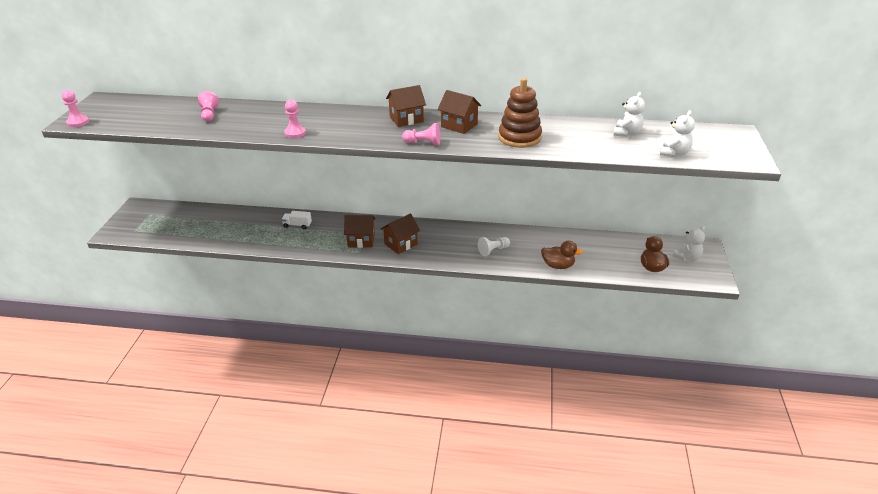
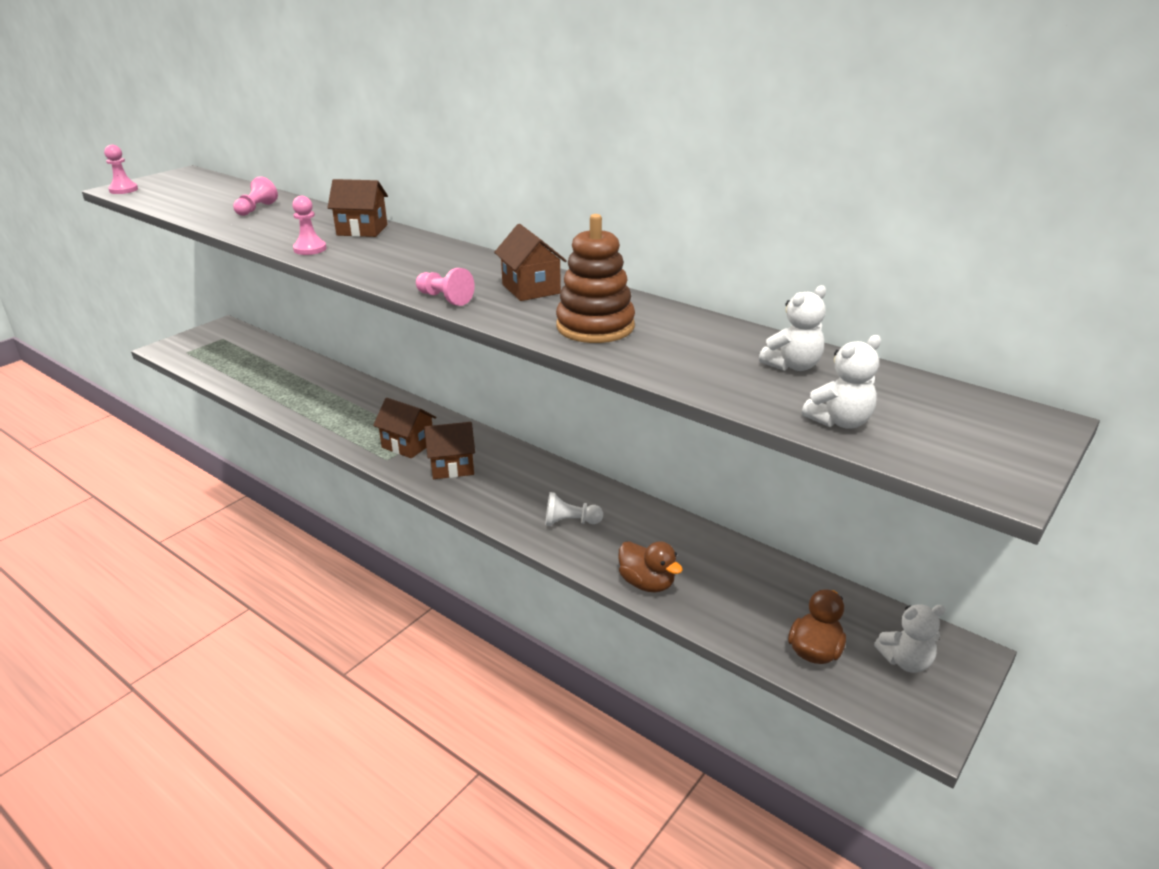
camera: 30 degrees right, 5 degrees down
(297, 225) = (356, 400): white truck -> none
(406, 119) = (471, 265): brown house -> brown house (362, 230)

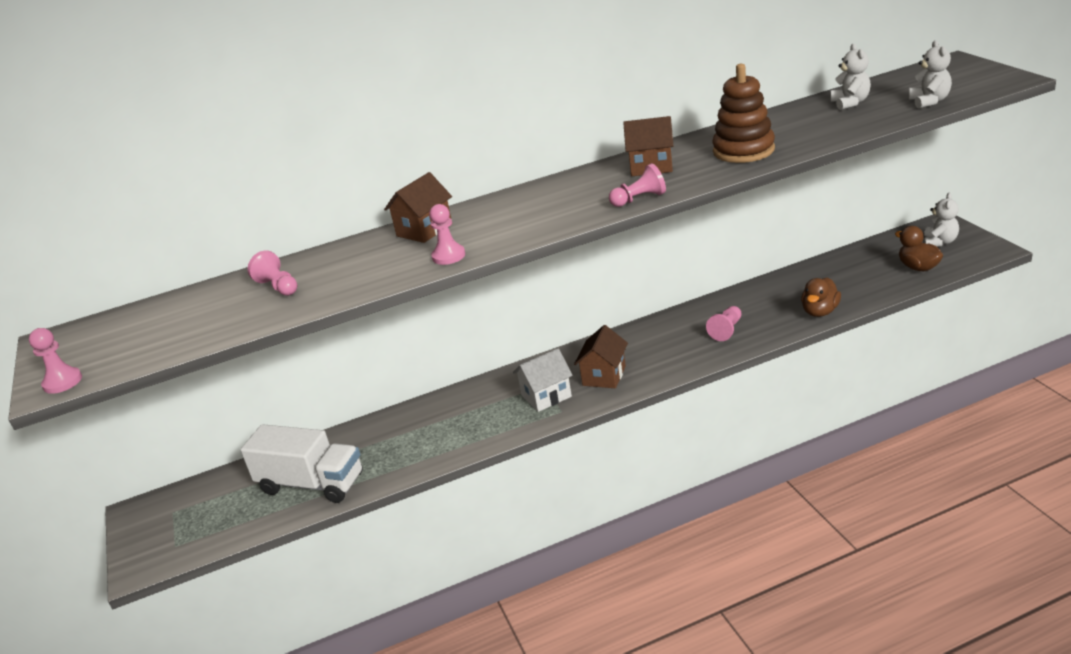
camera: 55 degrees left, 0 degrees up
(261, 377) = (311, 484): none -> white truck
(408, 445) = (546, 396): brown house -> white house
(570, 522) = (726, 330): white pawn -> pink pawn
(647, 583) = (820, 312): brown duck -> brown duck turned 135 degrees clockwise

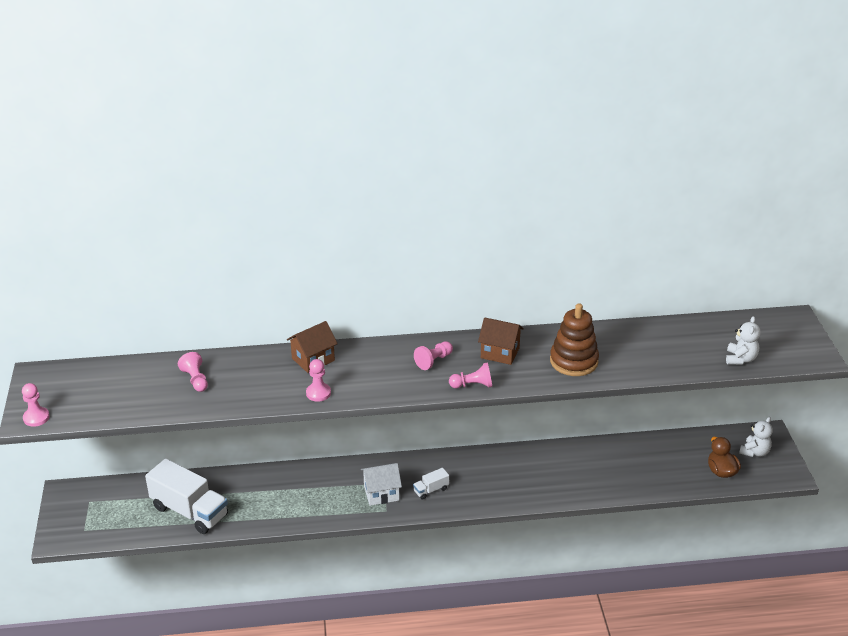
camera: 10 degrees right, 5 degrees up
(604, 376) = (431, 490): brown house -> white truck
(726, 330) = (541, 480): pink pawn -> pink pawn (433, 361)
(820, 312) = (620, 487): brown duck -> none
(850, 103) = (683, 337): white teddy bear -> none

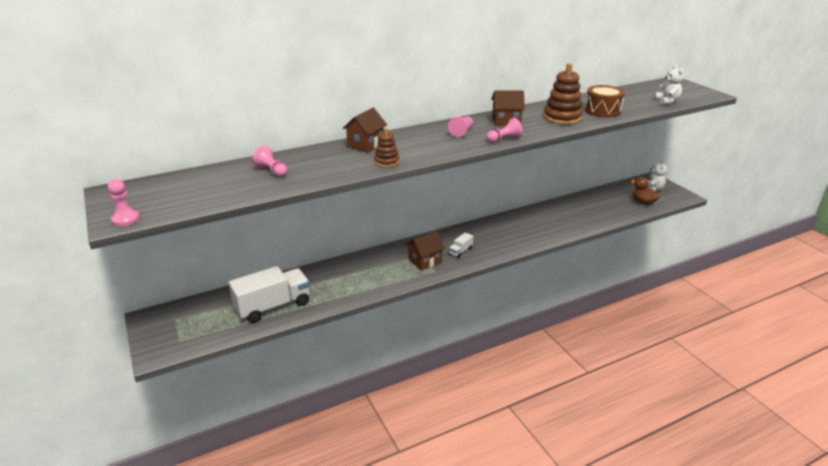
camera: 20 degrees left, 5 degrees down
(189, 511) = (273, 306): white truck -> white truck turned 45 degrees counterclockwise
(318, 393) = (386, 162): pink pawn -> brown stacking toy
(381, 493) = (425, 261): white house -> brown house
(636, 359) = (602, 111): none -> brown drum

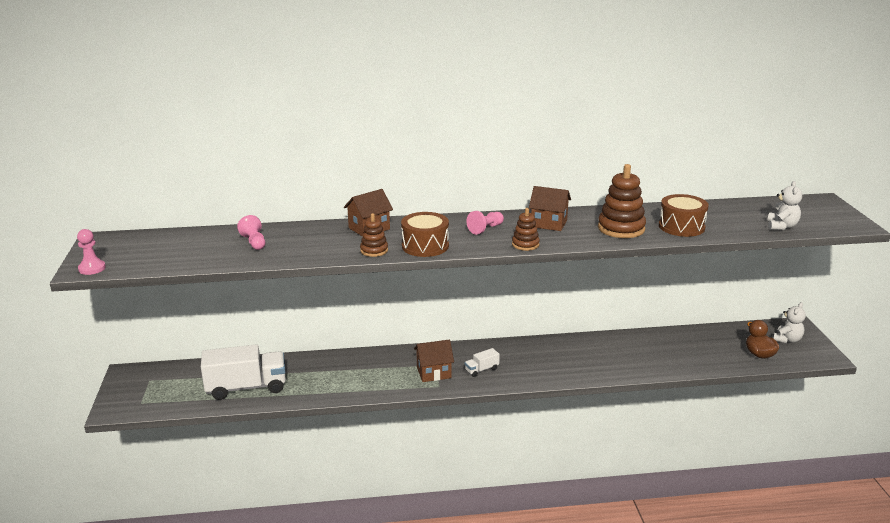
camera: 20 degrees right, 5 degrees down
(426, 152) = (425, 246): none -> brown drum
(504, 139) = (525, 244): pink pawn -> brown stacking toy

